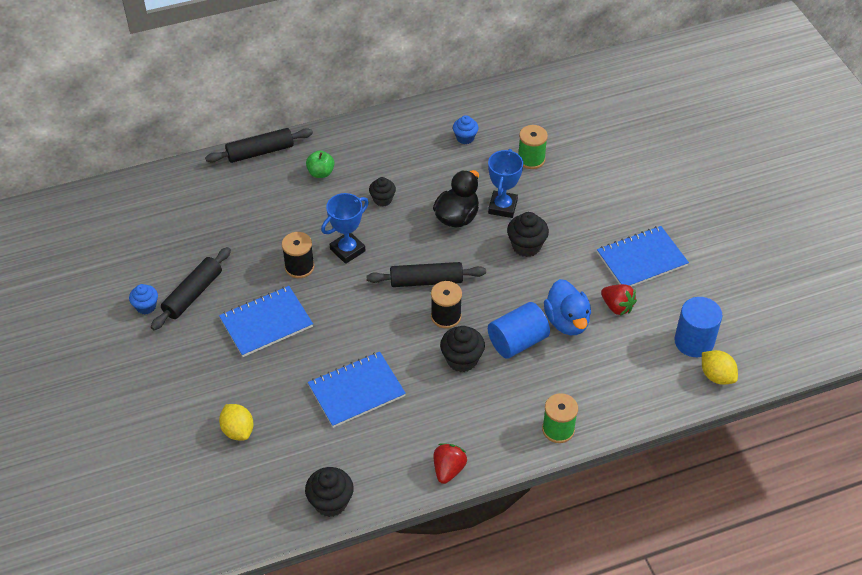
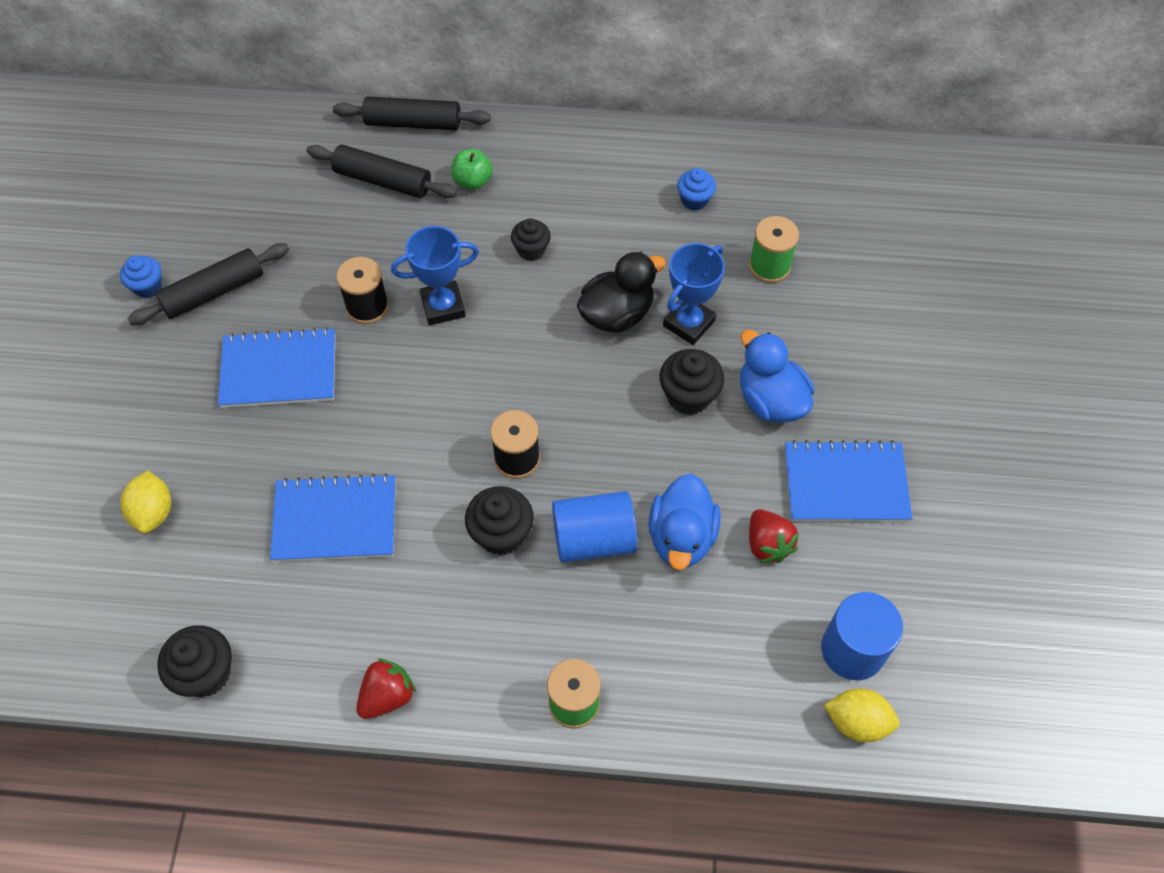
camera: 25 degrees right, 10 degrees up
(426, 281) = (520, 394): black rolling pin -> black rolling pin (383, 180)
(574, 231) = (770, 400): none -> blue duck
(716, 376) = (857, 722): yellow lemon -> yellow lemon turned 60 degrees counterclockwise

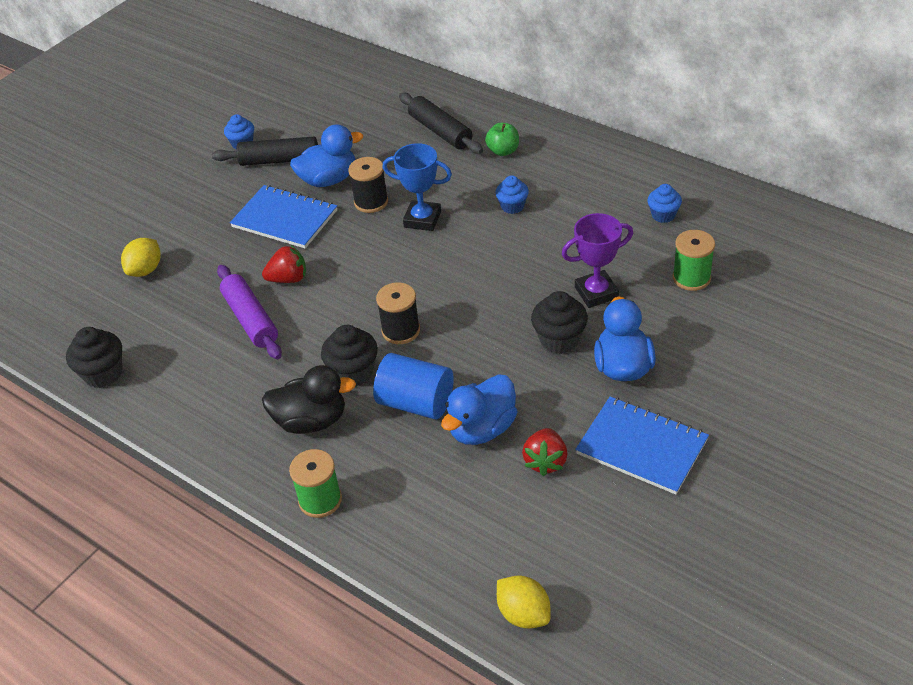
camera: 35 degrees right, 15 degrees down
(295, 296) = (329, 179): none -> blue duck
(335, 520) = (251, 319): blue notebook -> purple rolling pin
(387, 696) = (201, 437): red strawberry -> red strawberry (288, 279)
(413, 123) = (488, 104): black rolling pin -> none
(531, 250) = (512, 206): black cupcake -> blue cupcake
(617, 314) = (545, 267): black duck -> black duck (311, 421)
(689, 323) = (596, 293): blue trophy -> purple trophy
(853, 650) = (559, 563): blue cylinder -> none

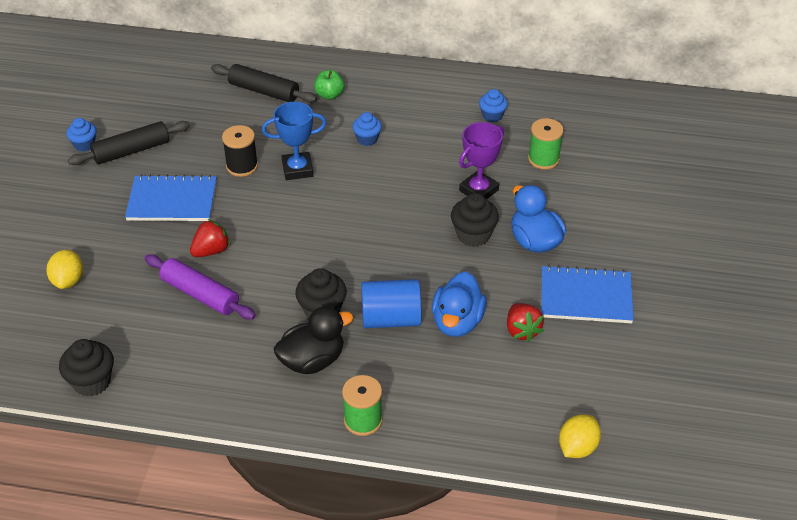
camera: 30 degrees left, 0 degrees up
(329, 179) = (190, 156): blue duck -> none
(401, 330) = (340, 265): black spool -> none
(523, 614) = (577, 447): yellow lemon -> yellow lemon turned 75 degrees counterclockwise

